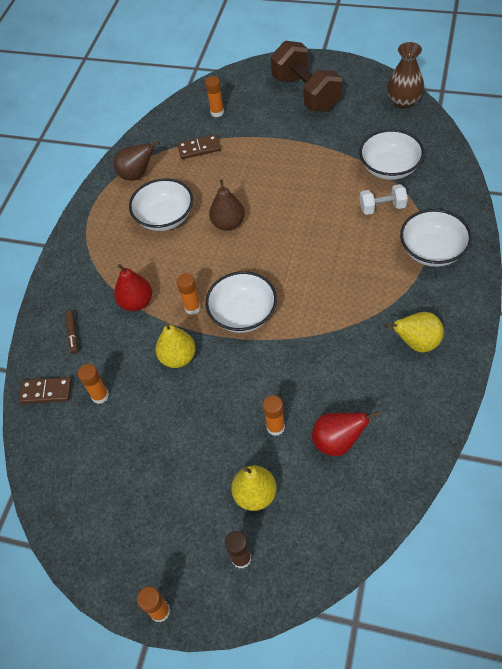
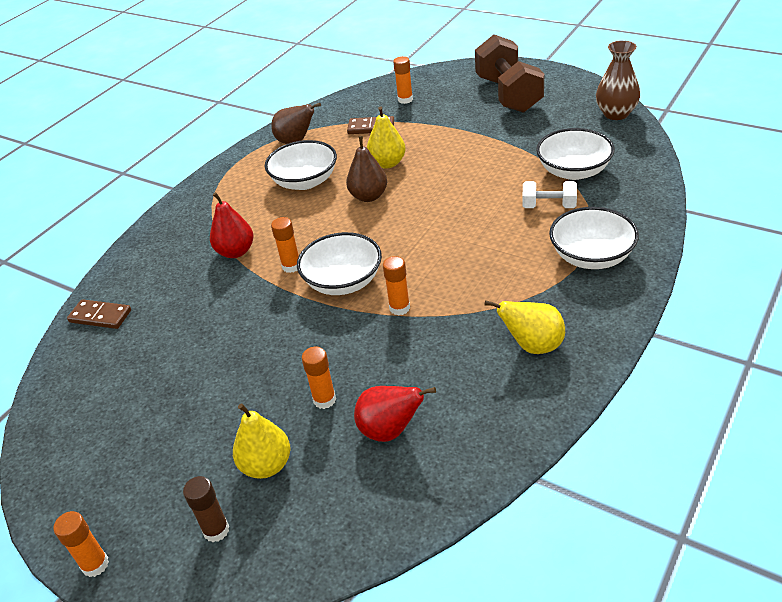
camera: 15 degrees right, 15 degrees down
(73, 334) = (156, 269): brown marker -> none
(100, 396) = (152, 331): orange glue stick -> orange glue stick (399, 308)
(178, 357) = (252, 310): yellow pear -> yellow pear (387, 163)

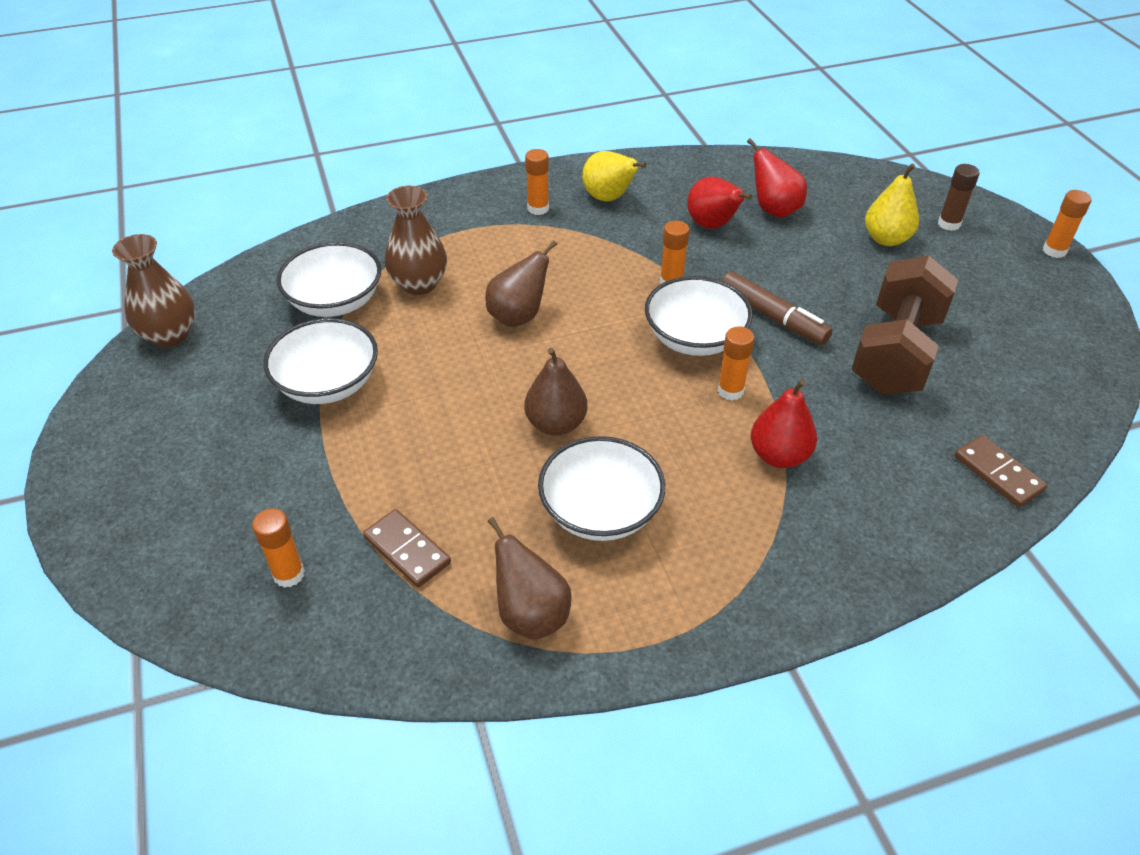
camera: 145 degrees left, 5 degrees up
(305, 328) = (773, 317): none -> brown marker
(324, 400) = (805, 254): orange glue stick -> orange glue stick (538, 208)
(387, 163) = (475, 460): yellow pear -> none
(423, 376) = (712, 225): none -> red pear
(464, 227) = (518, 316): none -> brown pear
(508, 94) = (183, 461): brown dumbbell -> brown dumbbell (895, 353)
(549, 206) = (419, 284): white dumbbell -> brown vase
(591, 256) = (467, 224): white bowl -> white bowl (328, 384)

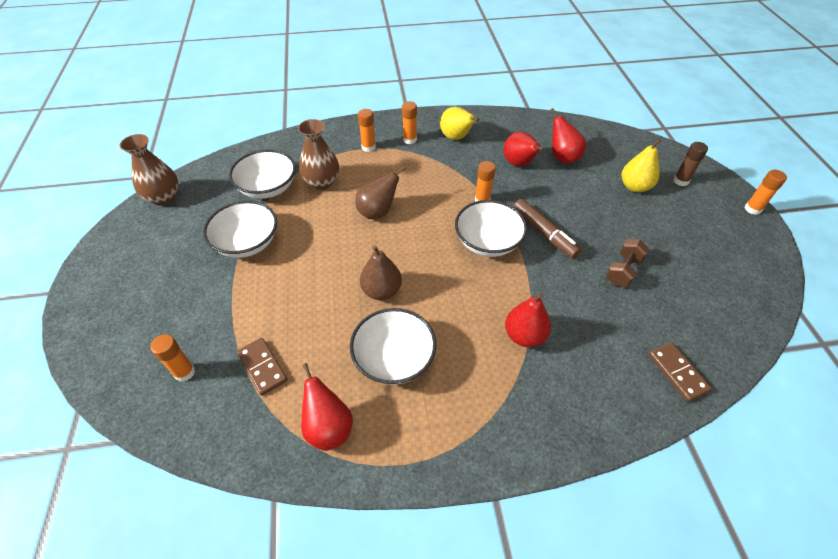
camera: 10 degrees right, 5 degrees up
(531, 614) = (328, 427): brown pear -> red pear
(730, 391) = (502, 283): orange glue stick -> orange glue stick (368, 147)
(895, 353) = (623, 271): brown dumbbell -> brown dumbbell, size x0.51

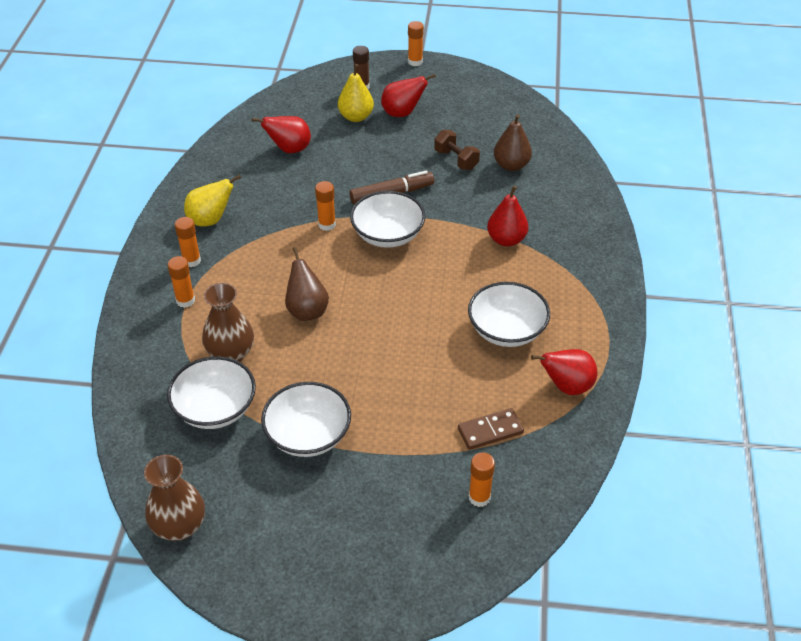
camera: 75 degrees left, 5 degrees down
(381, 291) = (423, 326): brown pear -> brown pear (511, 165)
(519, 164) = (283, 183): red pear -> red pear (402, 113)
(677, 372) = (564, 166): brown domino -> none

